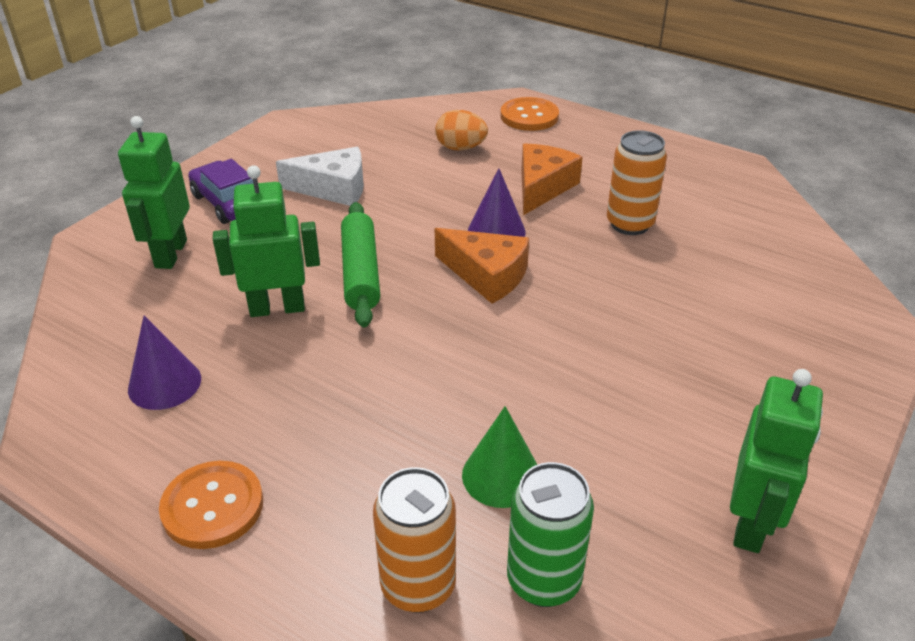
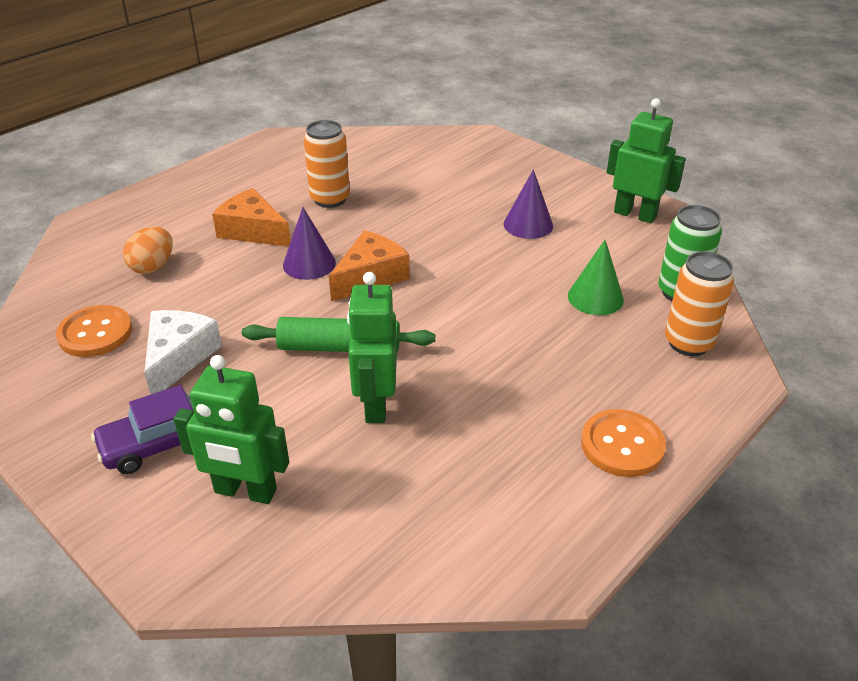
camera: 80 degrees left, 0 degrees up
(164, 384) = (469, 484): purple cone -> purple cone (528, 225)
(529, 116) = (121, 219): orange button -> orange button (95, 333)

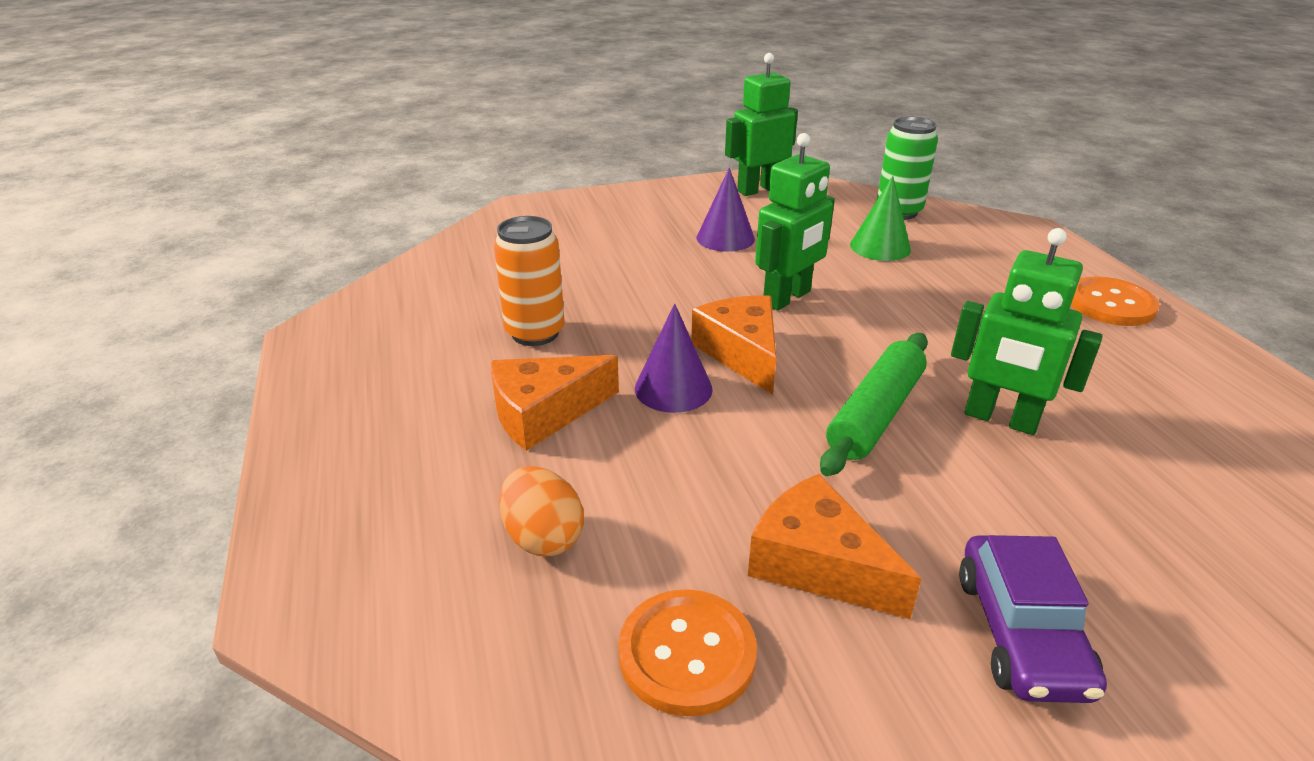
camera: 60 degrees left, 5 degrees down
(178, 357) = (817, 564): white cheese -> orange cheese
(245, 491) = (1145, 568): green robot -> green robot (787, 298)
(688, 343) = (975, 232): orange can -> none

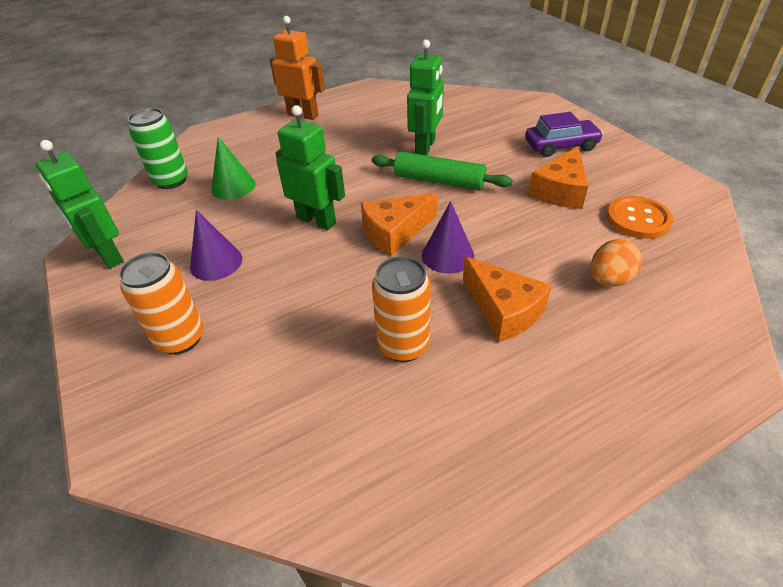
camera: 100 degrees left, 10 degrees up
(620, 224) = (181, 339): none -> orange can
(1110, 304) = (303, 115): orange button -> orange robot

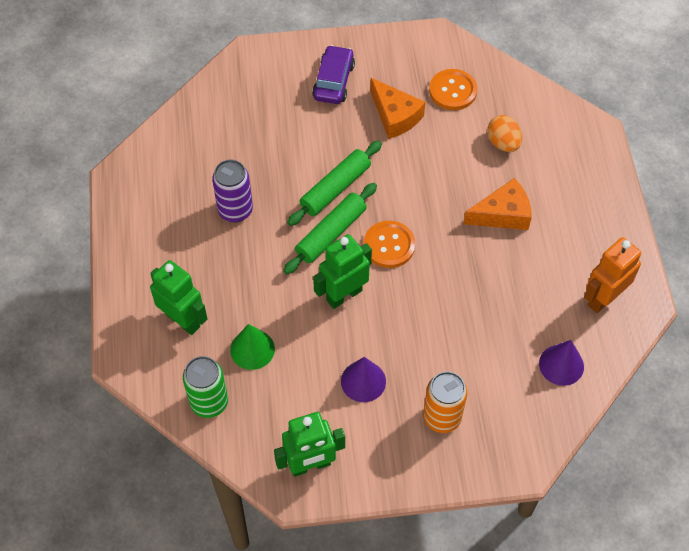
camera: 70 degrees left, 15 degrees up
(303, 115) = (143, 257): orange robot -> orange robot (603, 298)
(374, 139) = (235, 210): none -> purple can
(385, 193) = (331, 233): none -> green rolling pin
(395, 232) = (389, 245): orange cheese -> orange button
(403, 345) = (508, 282): orange can -> none
(425, 147) = (275, 176): green robot -> green robot (183, 320)
(447, 255) = (433, 222): purple cone -> purple cone (561, 365)

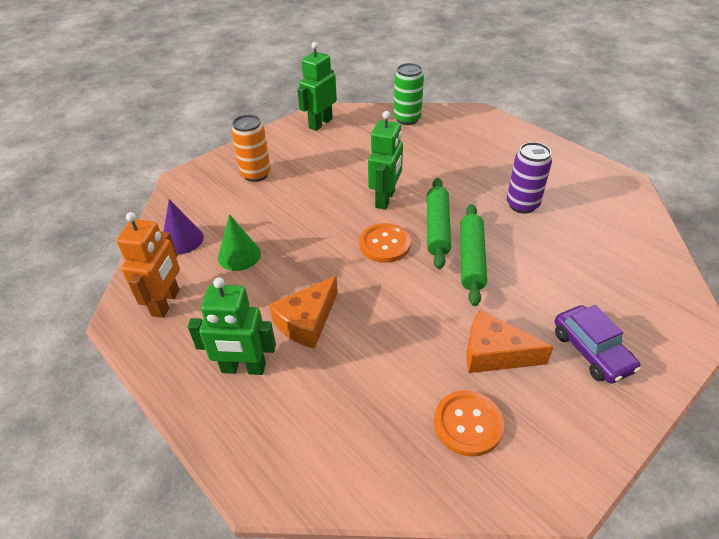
camera: 145 degrees right, 15 degrees down
(183, 320) = (470, 140): green robot -> green robot (243, 368)
(252, 349) = (412, 148): green cone -> green cone (239, 255)
(363, 381) = (325, 166): purple cone -> none
(503, 143) = (360, 394): orange egg -> none

